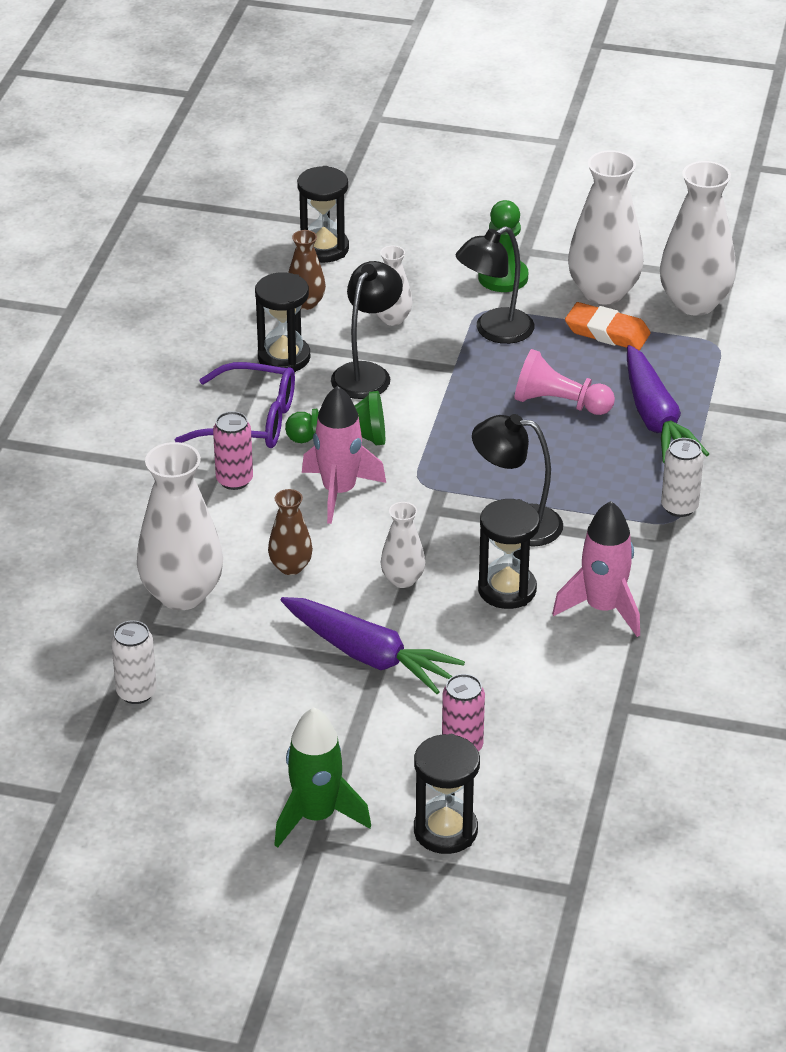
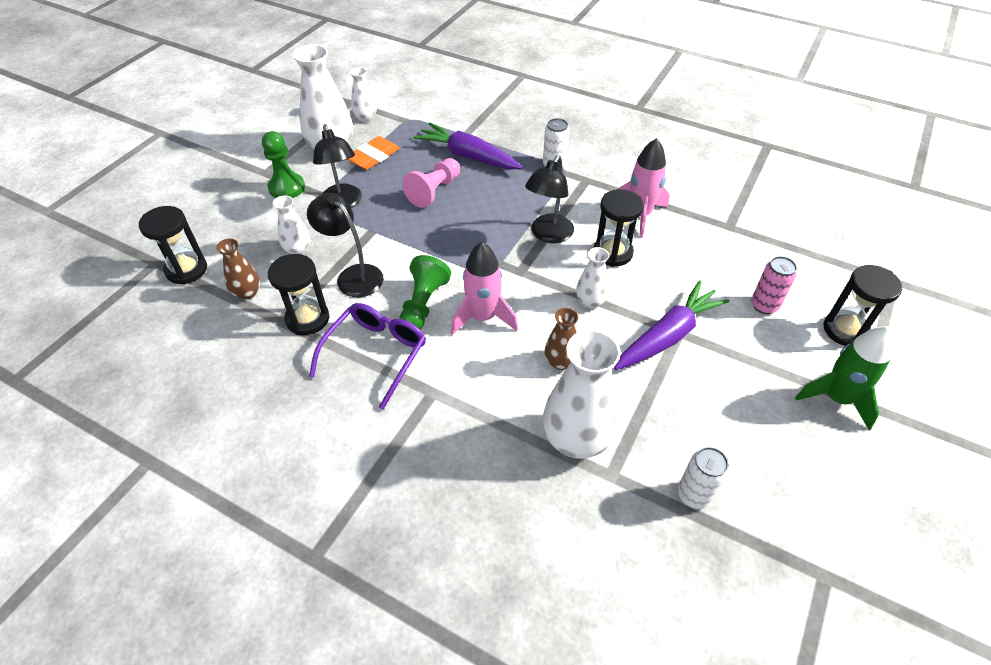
camera: 75 degrees left, 10 degrees up
(234, 480) = (445, 378): pink can -> none
(655, 418) = (468, 156): purple carrot -> purple carrot turned 150 degrees counterclockwise
(694, 303) = (366, 118): white vase -> white vase, size x0.52

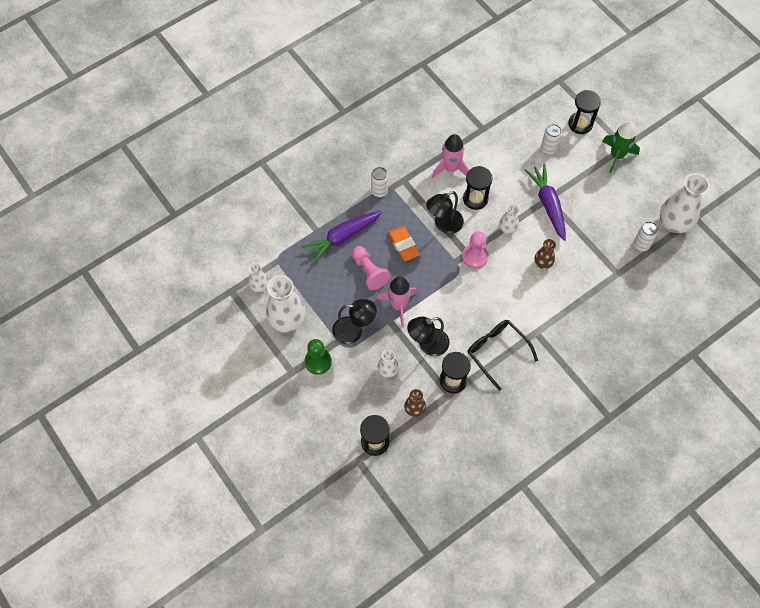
camera: 65 degrees left, 15 degrees up
(373, 156) = (311, 296): orange eraser -> orange eraser (403, 245)
(375, 354) = (497, 352): purple glasses -> black glasses
(423, 304) = (469, 314): green pawn -> none
(483, 317) = (494, 287): pink rocket -> pink rocket (398, 305)
(520, 280) = (474, 257): none -> pink pawn
(548, 235) = (444, 225): black lamp -> black lamp turned 90 degrees clockwise
(576, 439) = (592, 278): white vase -> white vase (674, 223)
(764, 305) = (548, 149): pink can -> white can

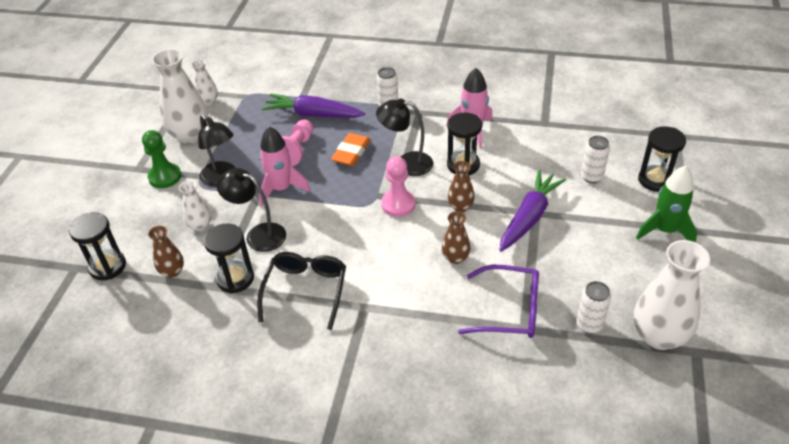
camera: 50 degrees right, 20 degrees down
(507, 229) = (460, 207): white vase -> brown vase
(600, 270) = (509, 310): none -> purple glasses

